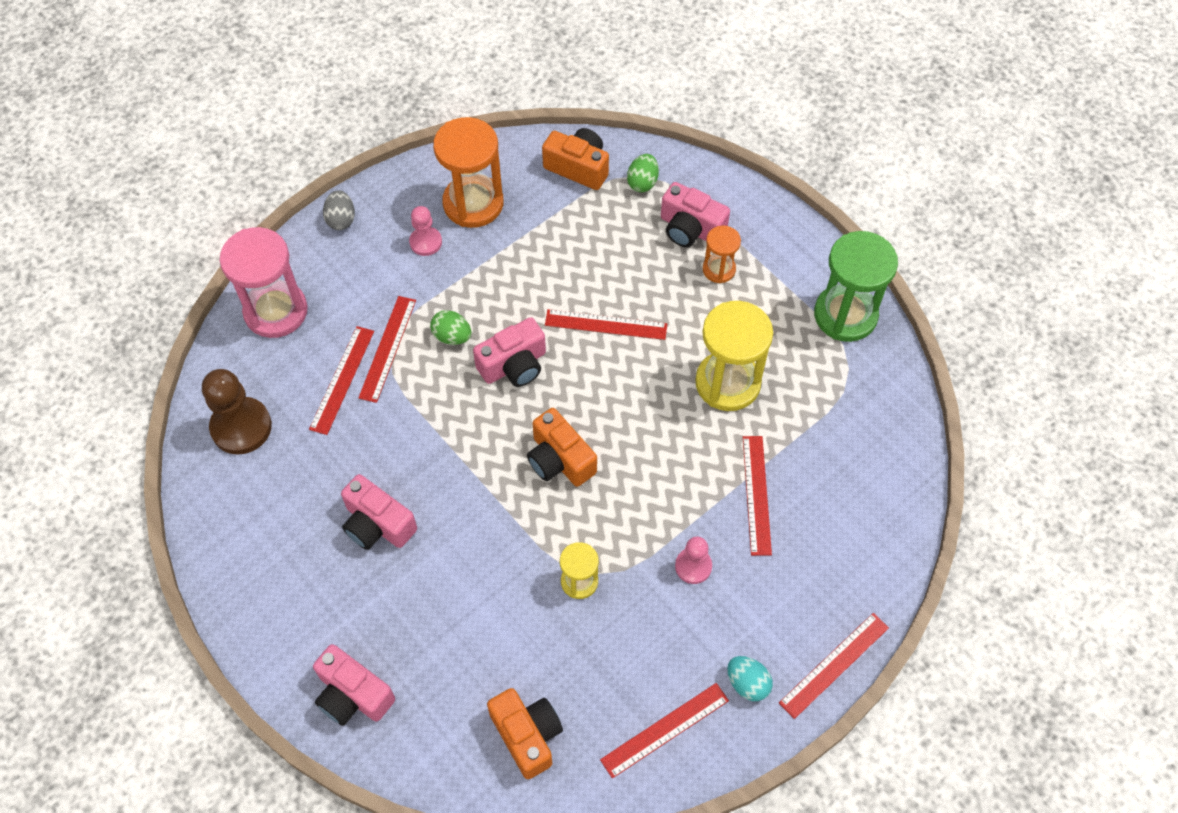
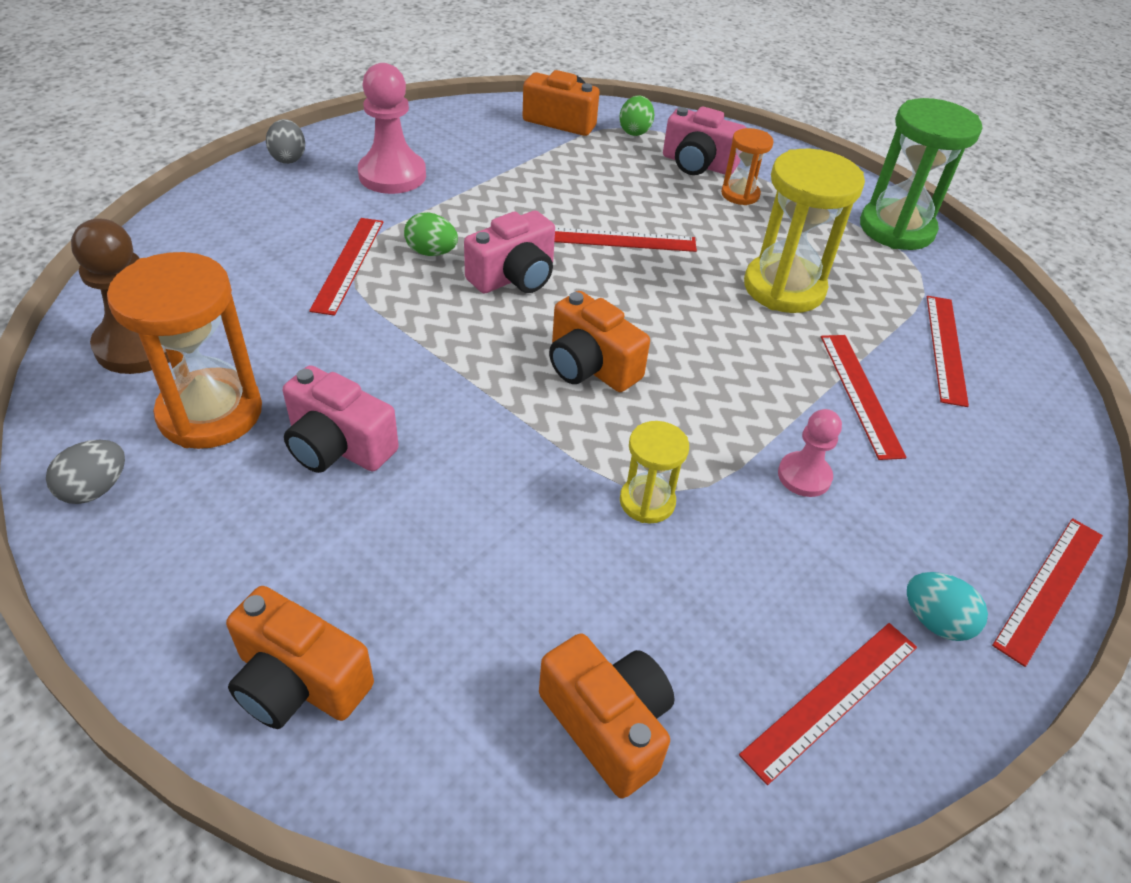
camera: 10 degrees left, 15 degrees down
(225, 551) = (95, 489): none -> grey egg
(276, 311) = (200, 233): pink hourglass -> none
(342, 379) = (287, 294): red ruler -> red ruler (945, 348)
(353, 695) = (299, 682): pink camera -> orange camera
(425, 242) = (392, 175): pink pawn -> pink pawn, size x1.72
(473, 203) = (446, 146): orange hourglass -> orange hourglass (210, 413)

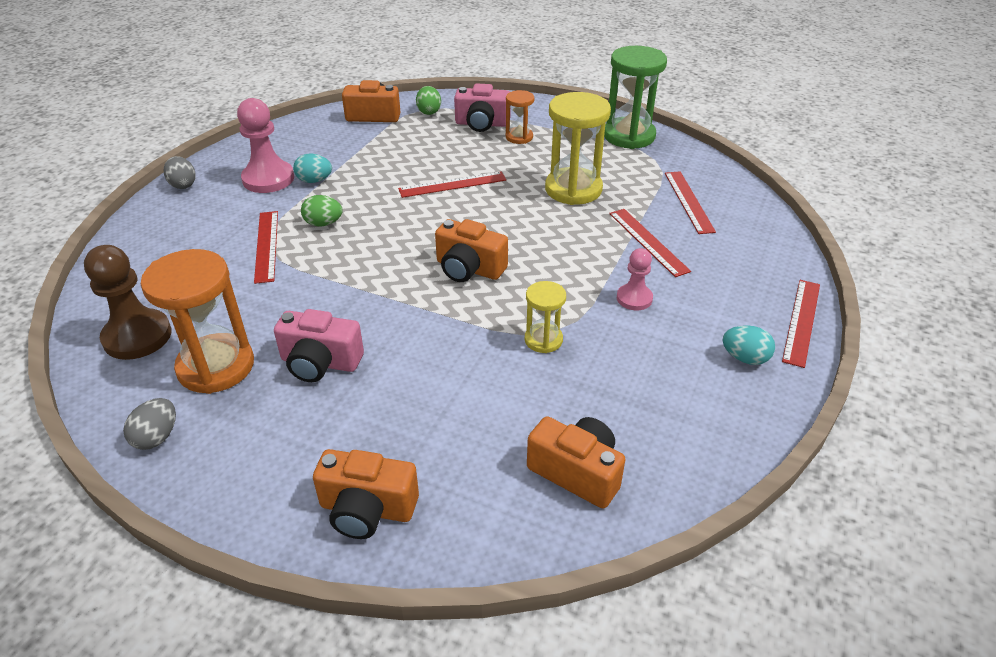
camera: 15 degrees left, 5 degrees down
(447, 191) = (314, 181): none -> turquoise egg
(514, 277) = (390, 225): pink camera -> none
(832, 699) = (703, 417): red ruler -> none

